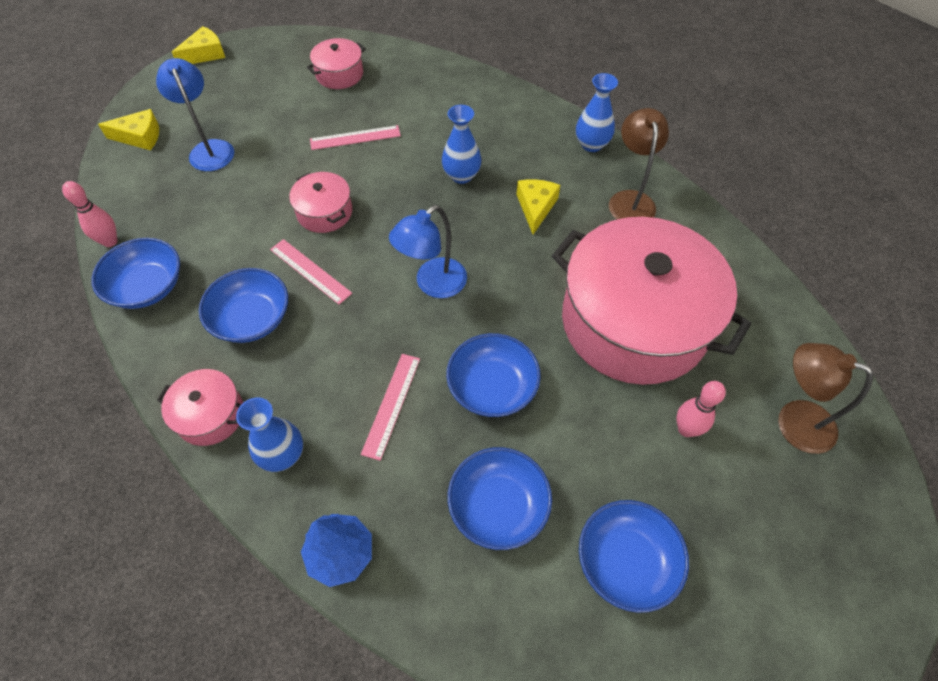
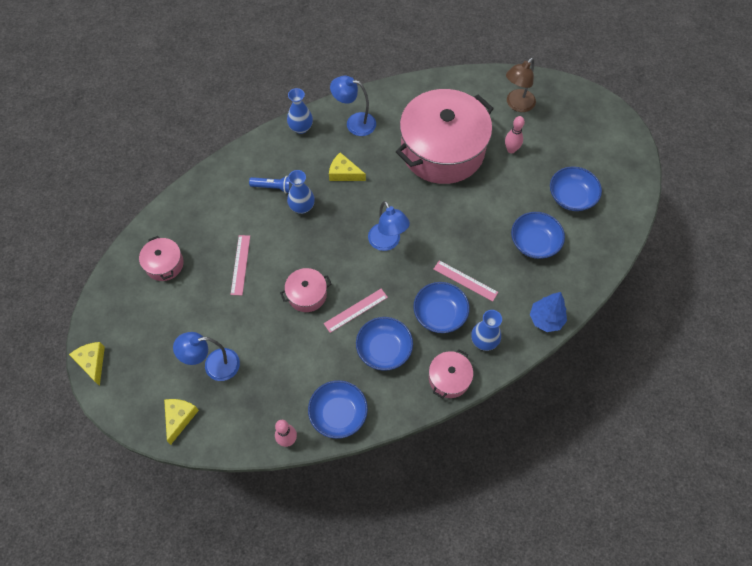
camera: 75 degrees left, 5 degrees up
(482, 140) = (273, 187): none -> blue flashlight
(492, 387) = (466, 228): blue bowl -> blue bowl (440, 314)
(630, 200) = (354, 123): brown lamp -> blue lamp

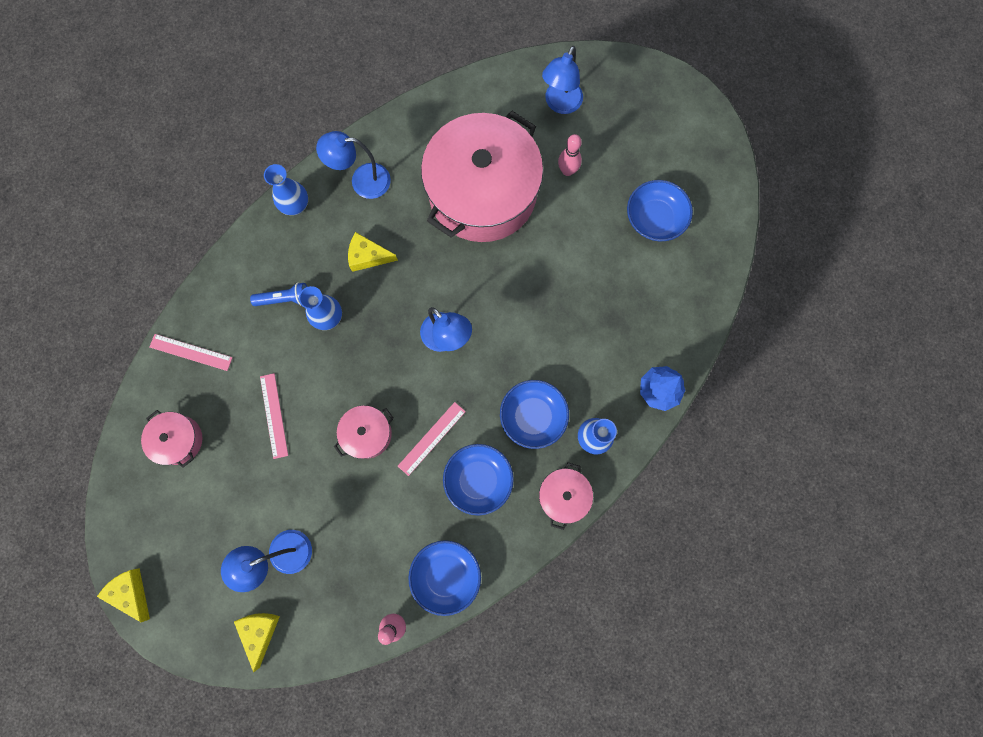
camera: 15 degrees left, 15 degrees up
(465, 280) = (553, 364): pink ruler -> pink ruler (191, 352)
(517, 105) = (560, 104): brown lamp -> blue lamp
(534, 242) = (623, 292): blue bowl -> none

